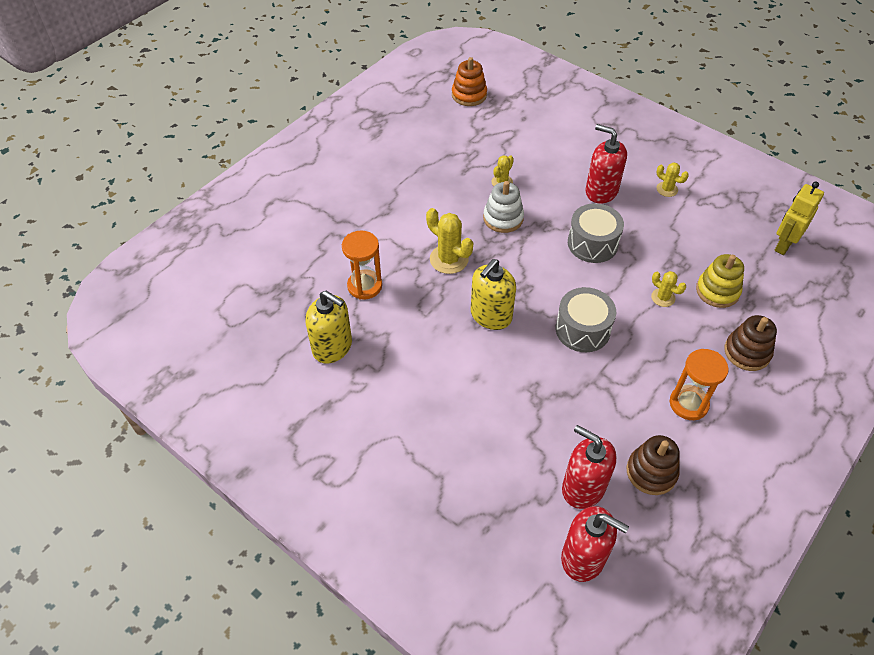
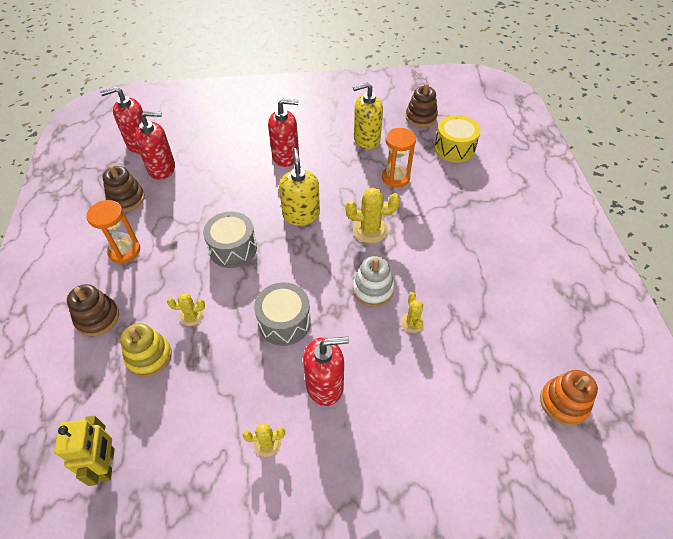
camera: 135 degrees right, 0 degrees up
(244, 329) = (421, 117): none -> brown stacking toy
(272, 272) = (454, 148): none -> yellow drum
(434, 393) = (286, 156): none -> red soap dispenser

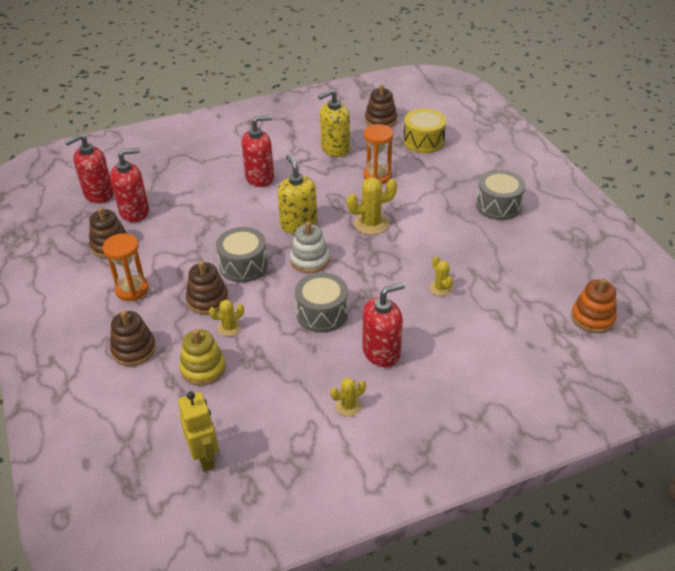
camera: 15 degrees left, 10 degrees down
(185, 279) = (207, 300): none -> brown stacking toy
(373, 290) = (394, 270): white stacking toy -> white stacking toy (310, 260)
(505, 238) = (498, 205): none -> grey drum

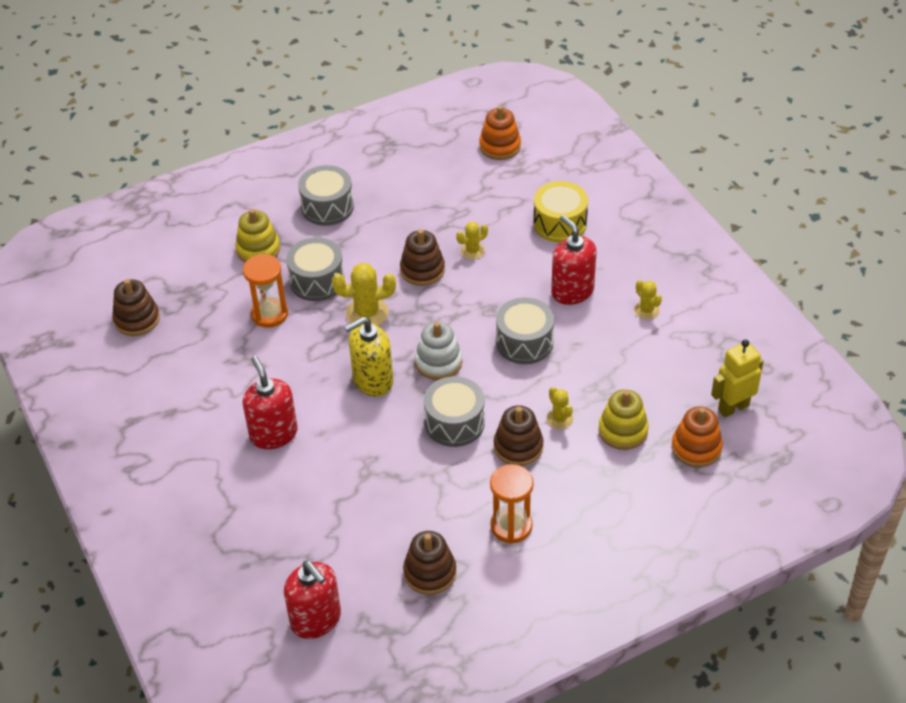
camera: 95 degrees left, 5 degrees up
(134, 212) = (356, 563): red soap dispenser -> none
(134, 349) = (608, 499): brown stacking toy -> brown stacking toy (422, 270)
(166, 419) = (696, 448): none -> orange stacking toy
(335, 149) = (206, 361): yellow soap dispenser -> none
(371, 224) = (367, 313): yellow cactus -> yellow cactus turned 75 degrees counterclockwise
(411, 199) = (317, 281): none -> grey drum
(423, 141) = (191, 274): yellow drum -> yellow drum (560, 223)
(448, 171) = (258, 249): none -> yellow stacking toy

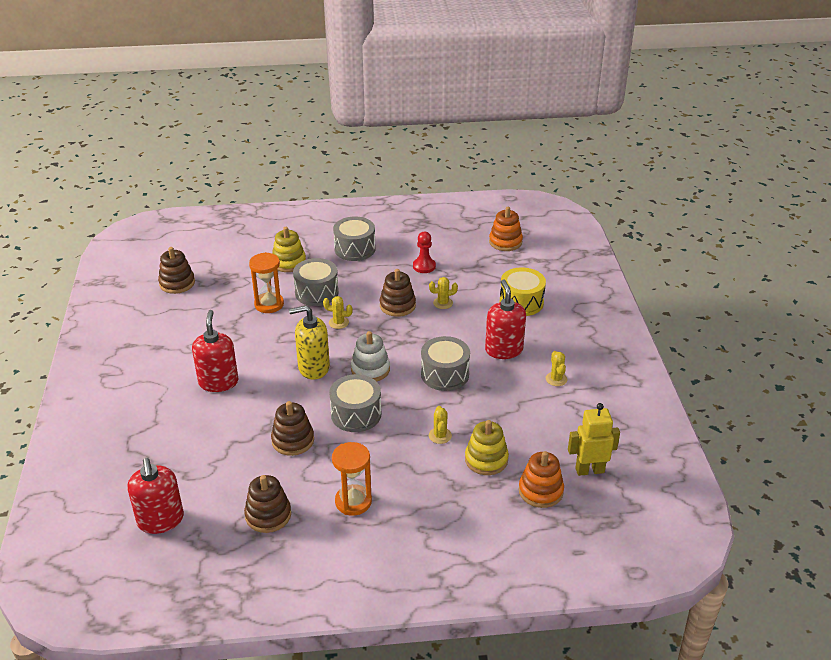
camera: 20 degrees right, 10 degrees down
(367, 313) = (338, 322): yellow cactus -> yellow cactus, size x0.59
(423, 207) = (424, 266): none -> red pawn
(518, 447) = (394, 446): brown stacking toy -> brown stacking toy (293, 440)

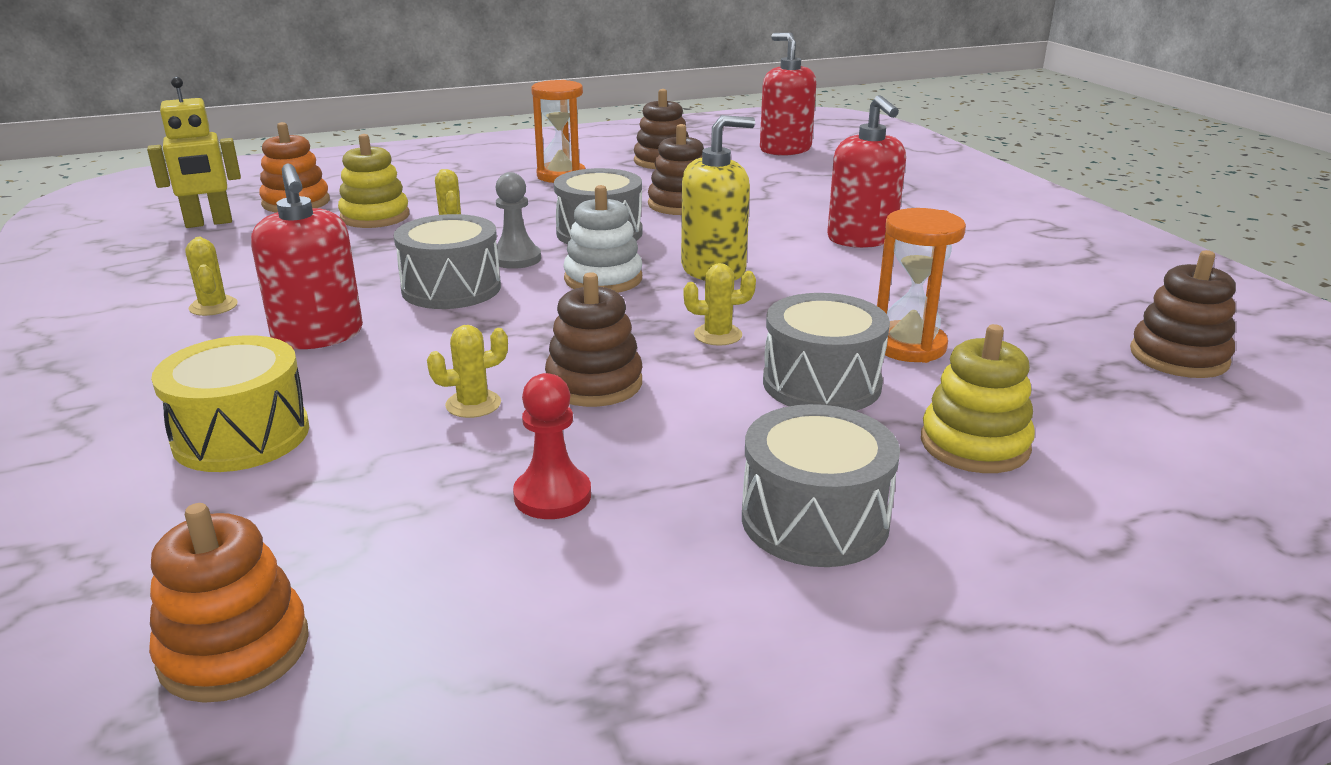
camera: 165 degrees right, 10 degrees down
(409, 395) = (516, 259): none -> grey pawn

